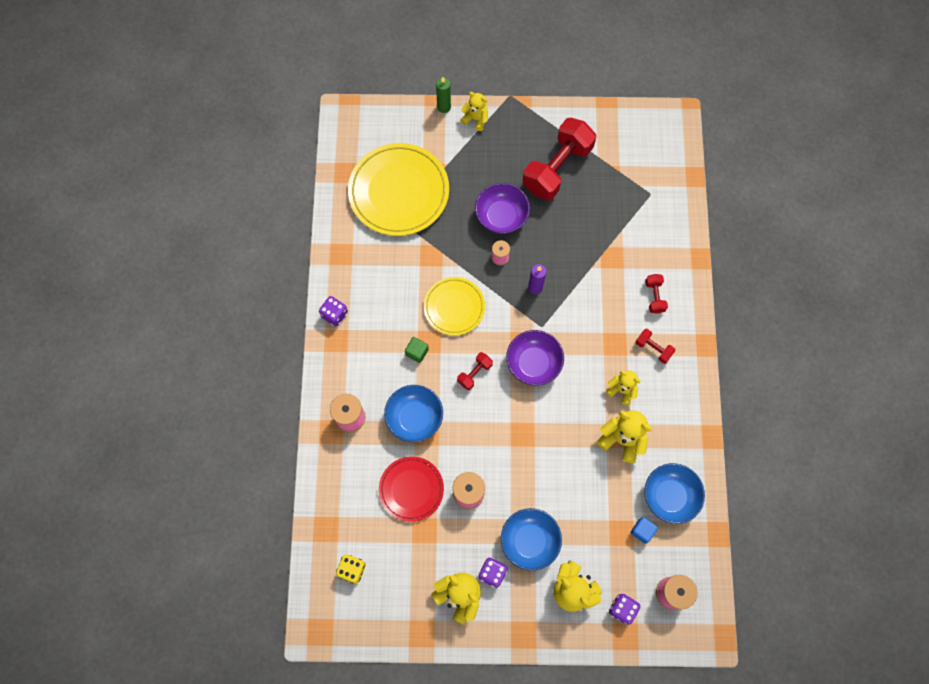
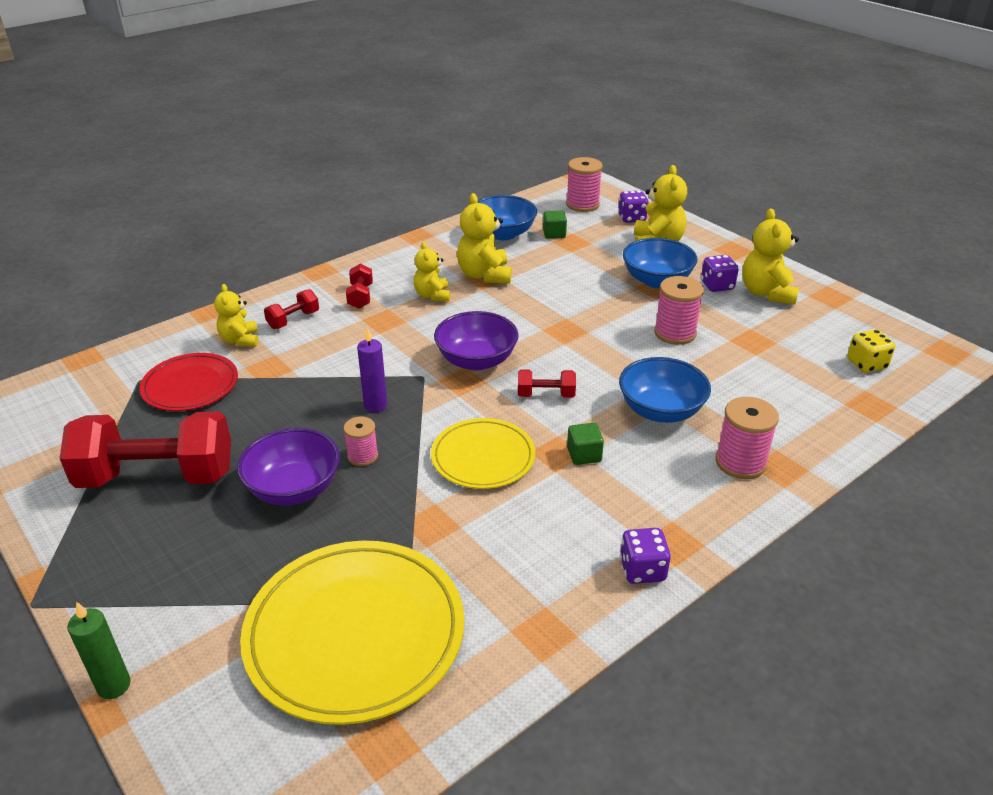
camera: 130 degrees left, 35 degrees down
(411, 489) = (733, 370): red plate -> red plate (190, 386)
(475, 119) = (115, 622): yellow teddy bear -> yellow teddy bear (240, 340)
(642, 531) = (554, 234): blue cube -> green cube

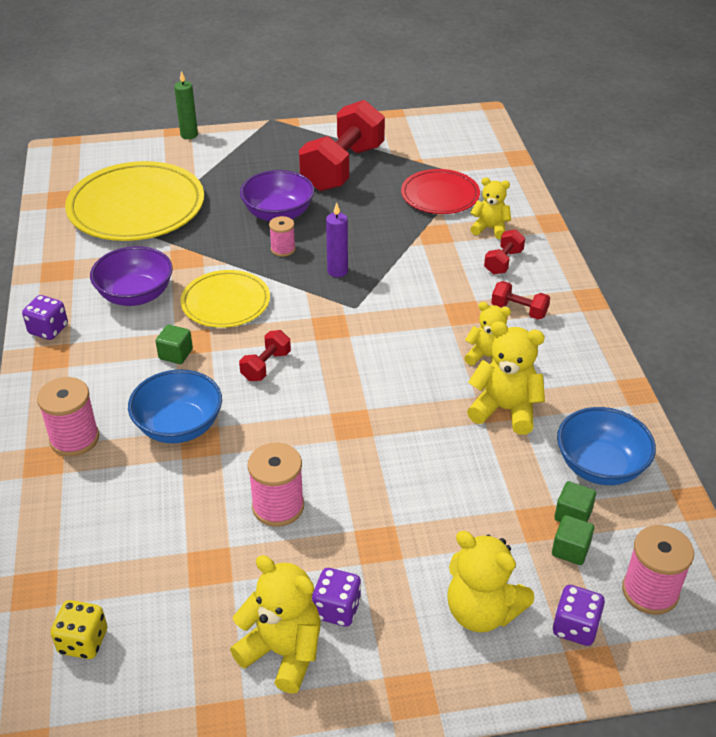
camera: 120 degrees right, 5 degrees up
(293, 320) = (503, 262): red dumbbell -> red dumbbell turned 45 degrees clockwise
(476, 360) = (351, 345): purple bowl -> purple bowl (135, 295)
(581, 229) = (570, 550): none -> green cube
(656, 280) = (392, 555): blue bowl -> none

